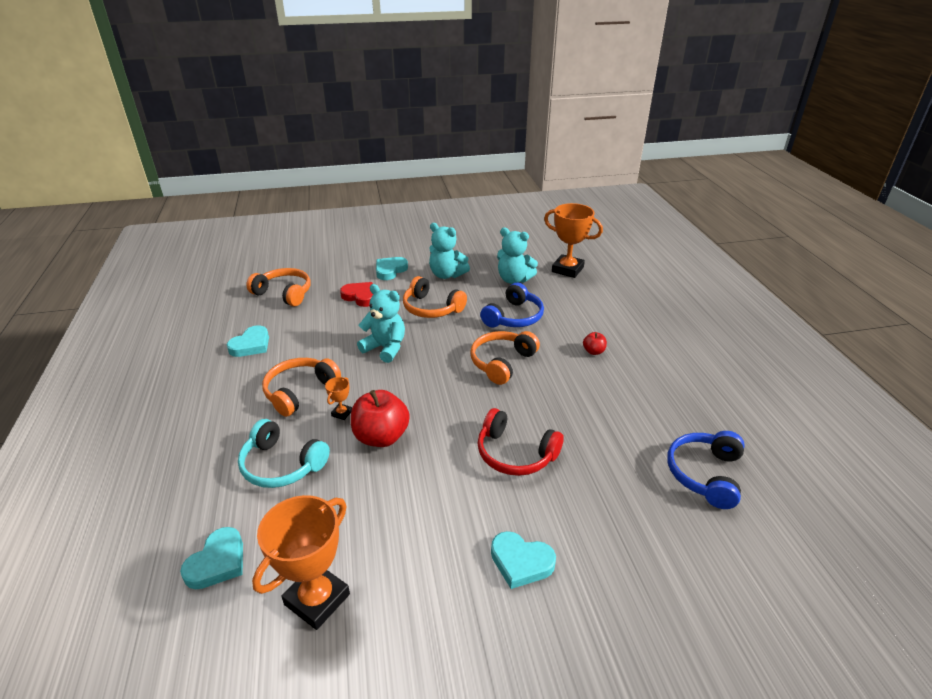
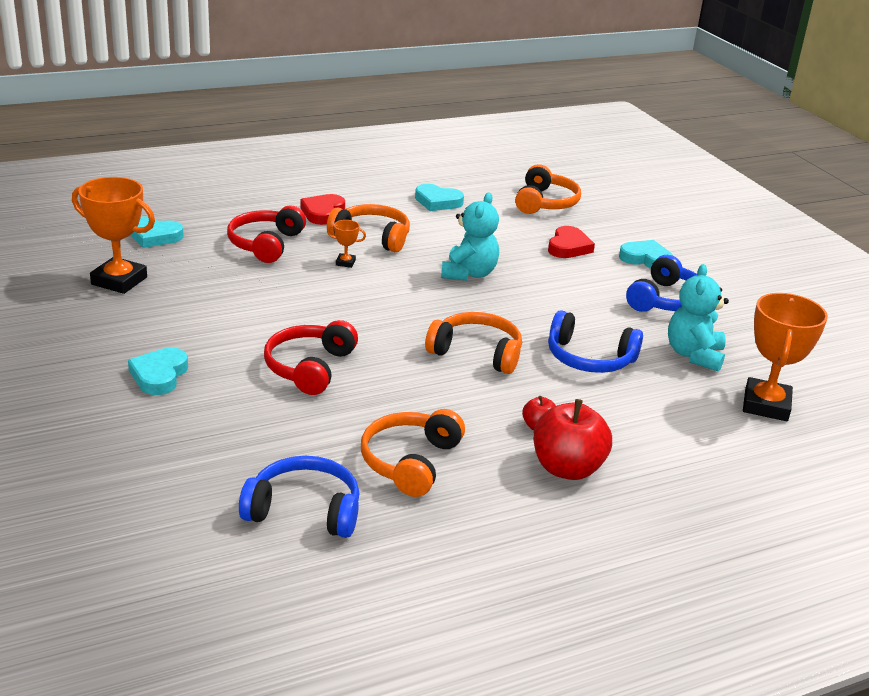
camera: 75 degrees right, 5 degrees down
(233, 418) = (322, 213): none -> red heart
(282, 465) = (266, 244): turquoise headphones -> red headphones
(381, 437) = (316, 287): red apple -> red apple (567, 468)
(431, 308) = (572, 296): orange headphones -> orange headphones (410, 462)
(447, 275) = (666, 300): turquoise teddy bear -> blue headphones

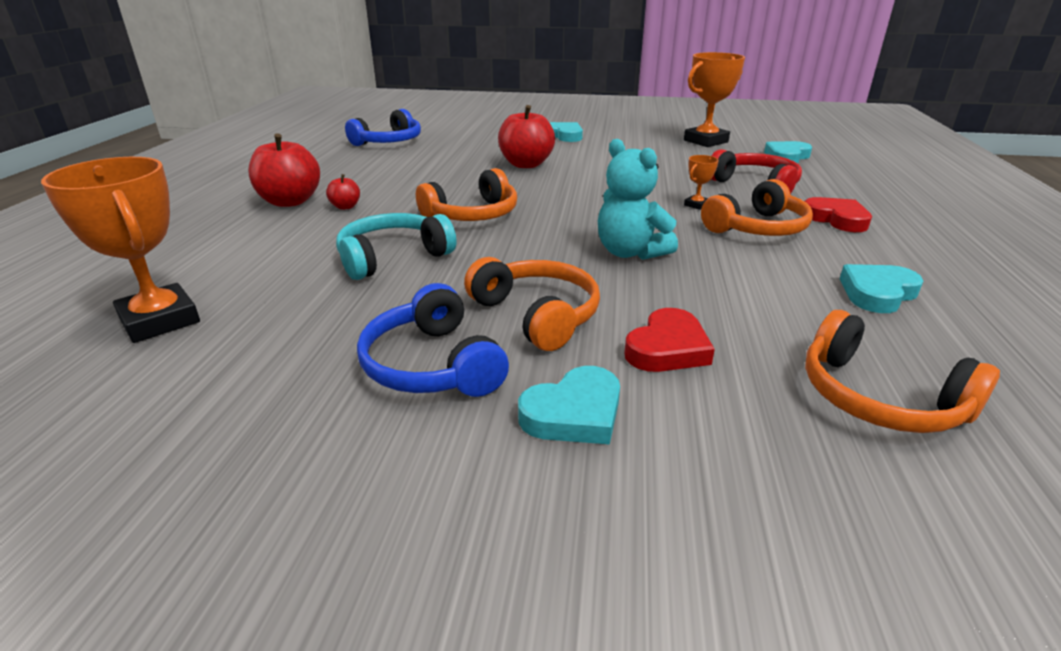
camera: 125 degrees right, 0 degrees up
(309, 368) = (526, 164): red headphones -> red apple
(410, 462) = (382, 167): orange headphones -> orange headphones (536, 315)
(568, 247) = (667, 348): red heart -> red heart turned 105 degrees counterclockwise
(589, 358) = (393, 257): blue headphones -> turquoise headphones
(694, 355) = (301, 320): turquoise teddy bear -> none

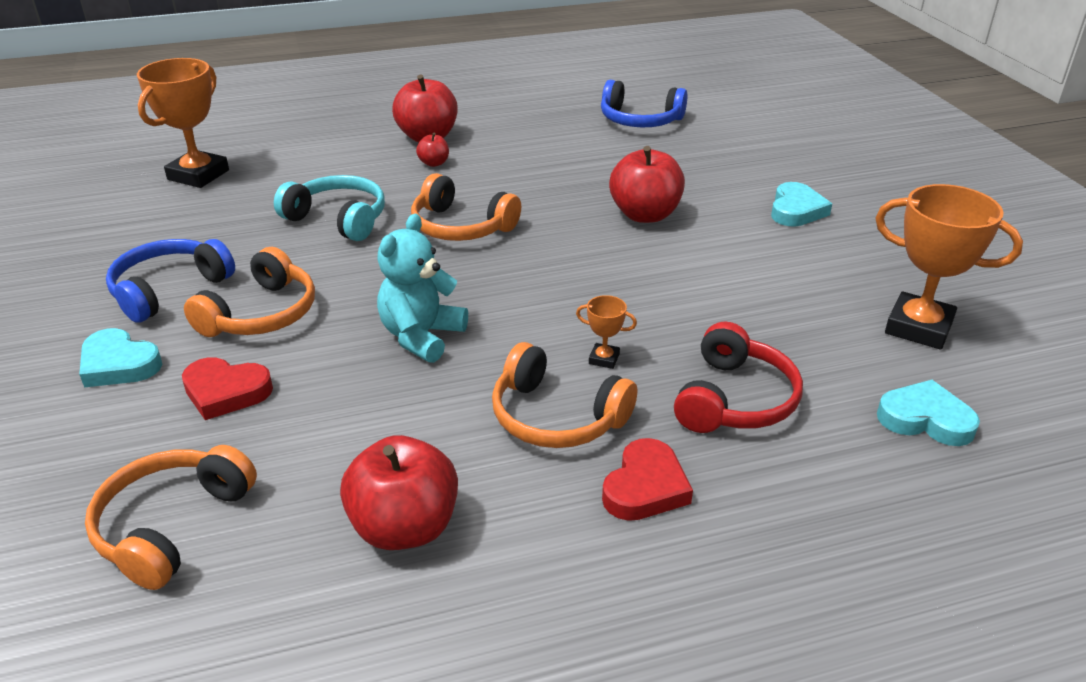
camera: 65 degrees right, 5 degrees up
(877, 293) = (404, 527): turquoise heart -> red apple

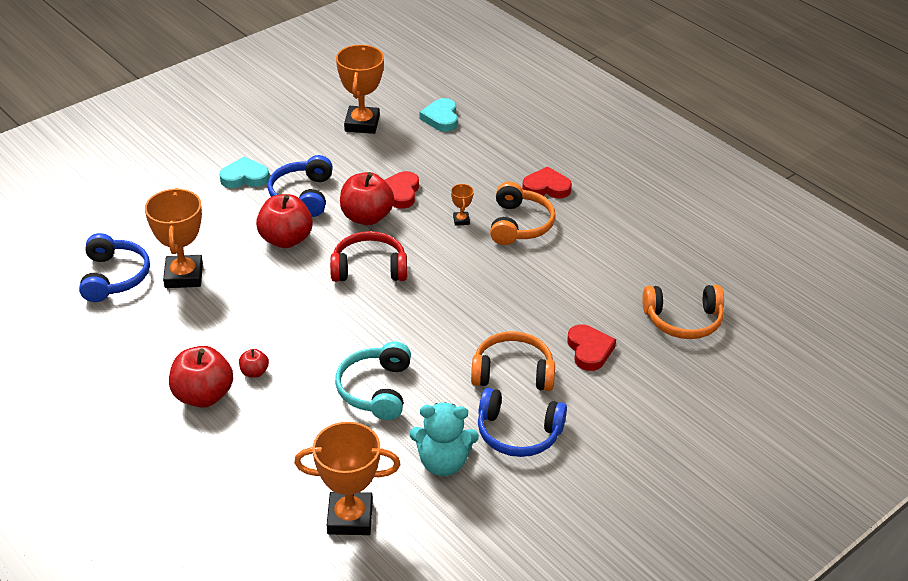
camera: 115 degrees left, 5 degrees up
(119, 364) = (602, 410): turquoise heart -> none
(404, 527) = (625, 248): red apple -> red apple (366, 217)
(421, 336) = (487, 293): turquoise teddy bear -> turquoise teddy bear (443, 463)
(461, 227) = (350, 321): orange headphones -> none
(617, 151) = (184, 276): none -> orange trophy
(705, 320) = (400, 193): none -> red heart
(734, 399) = (465, 172): red headphones -> red headphones (369, 268)
(736, 242) = (303, 195): none -> blue headphones

